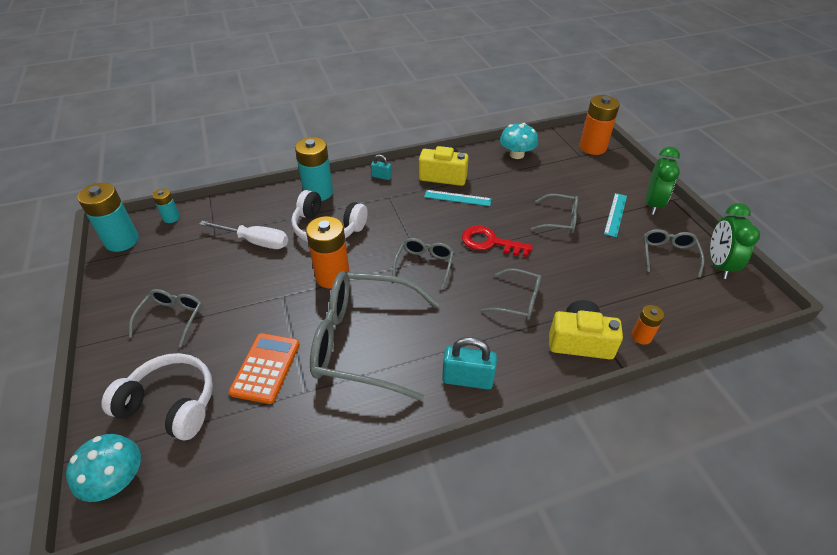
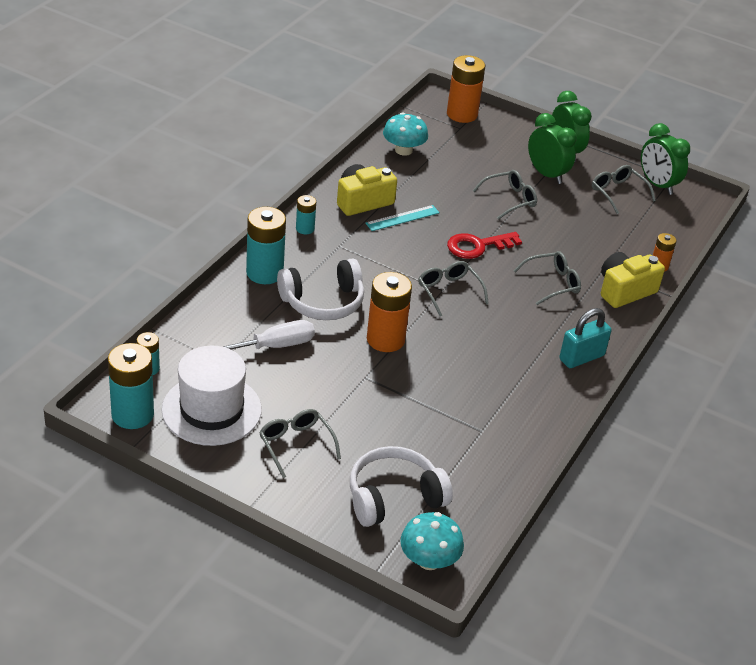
camera: 45 degrees left, 5 degrees down
(163, 263) = (211, 410): none -> white hat
(266, 368) = (430, 433): orange calculator -> none
(363, 341) = (477, 374): grey glasses -> none
(381, 176) = (305, 229): turquoise padlock -> turquoise battery
(615, 214) = (546, 174): turquoise ruler -> green clock

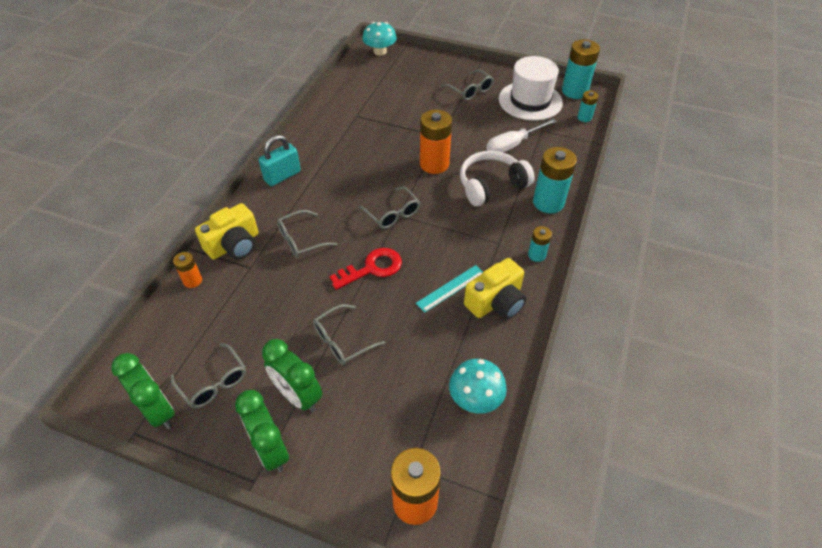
camera: 175 degrees right, 10 degrees up
(394, 497) = (404, 74): white headphones -> none

